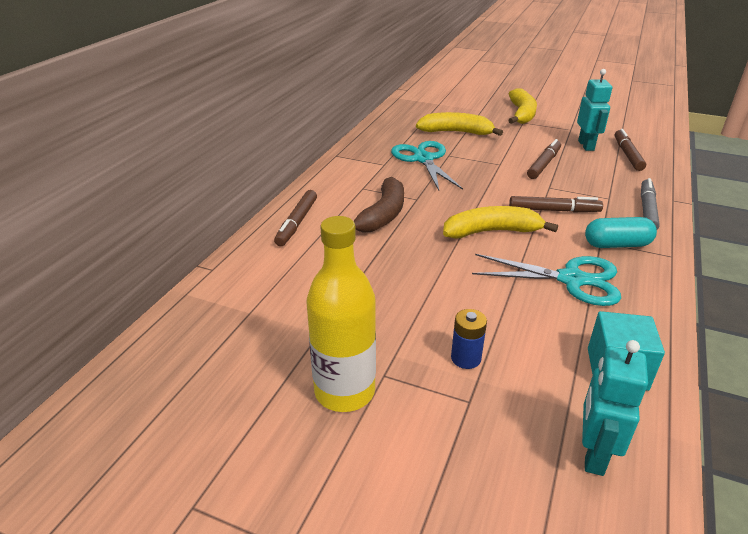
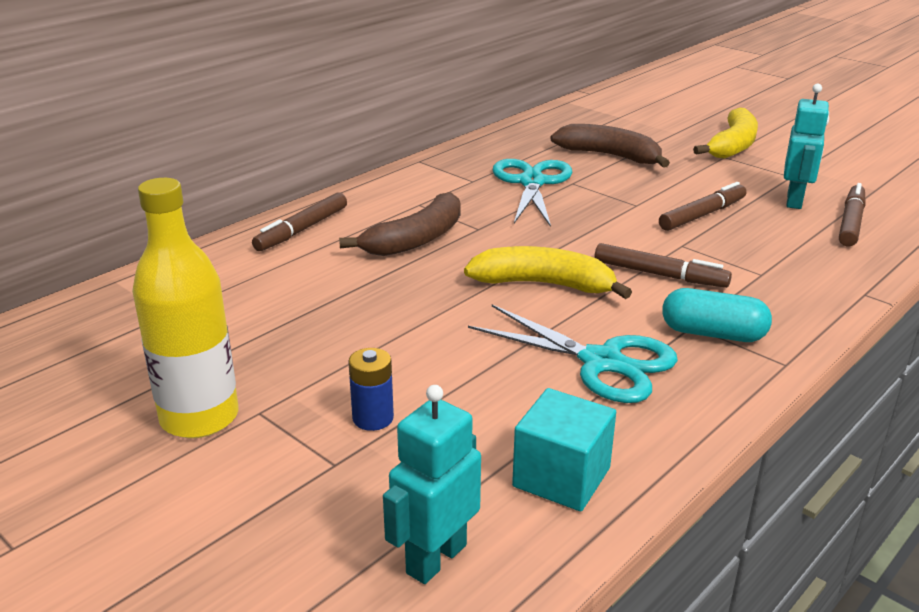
camera: 20 degrees right, 5 degrees down
(456, 132) = (610, 156): yellow banana -> brown banana
(647, 210) = (807, 299): grey marker -> none

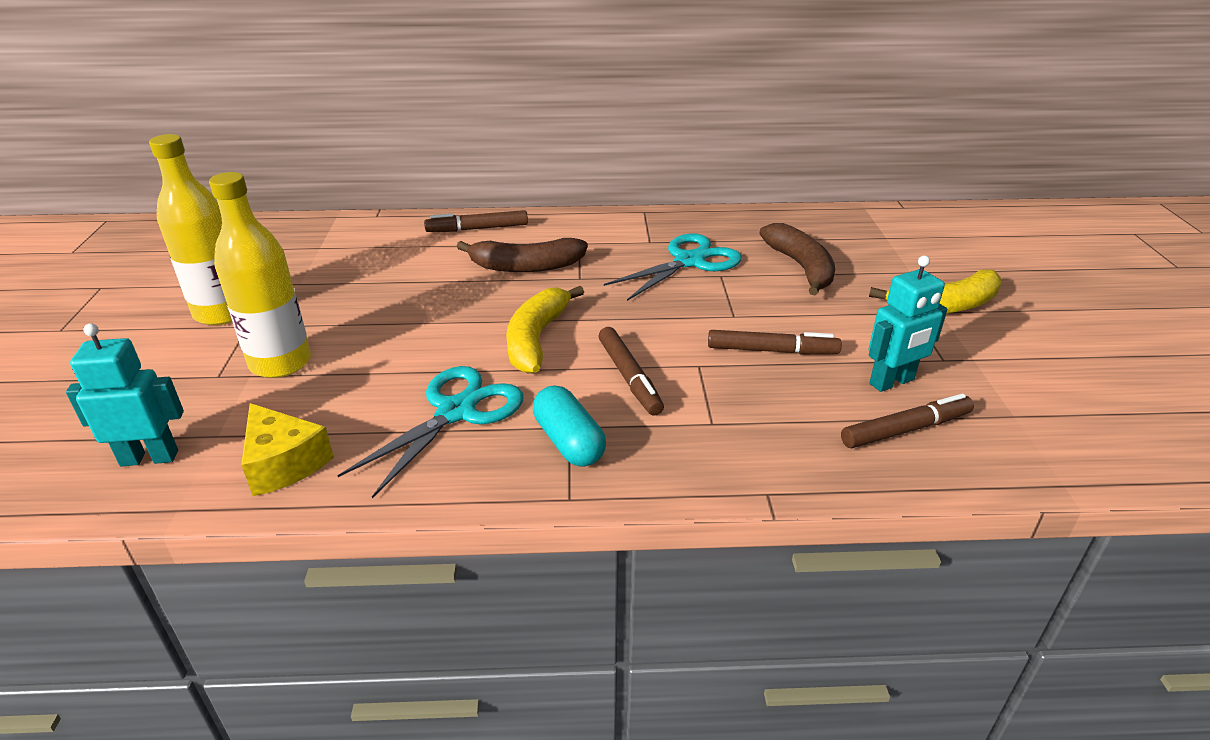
camera: 45 degrees right, 5 degrees up
(373, 418) = (280, 363): blue battery -> yellow bottle
(544, 284) = (536, 339): yellow banana -> yellow banana turned 135 degrees counterclockwise
(561, 477) = (284, 463): turquoise cube -> yellow cheese
(601, 362) = (456, 412): turquoise scissors -> turquoise scissors turned 135 degrees counterclockwise

